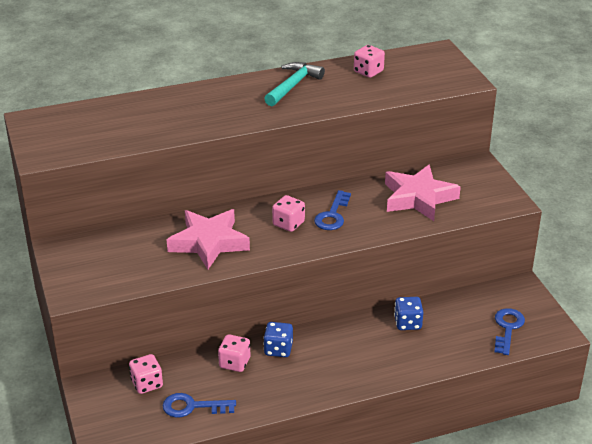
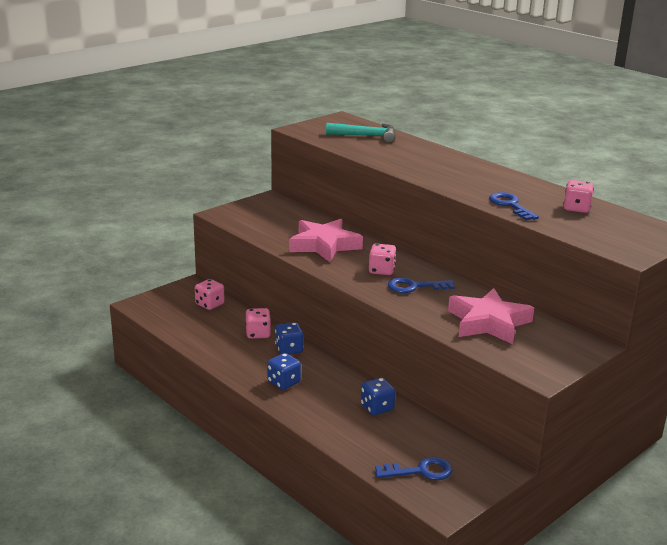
camera: 65 degrees right, 10 degrees down
(192, 407) = (196, 328): blue key -> blue key (510, 205)
(293, 85) = (506, 184): turquoise hammer -> turquoise hammer (366, 136)
(336, 369) = (283, 382): none -> blue dice

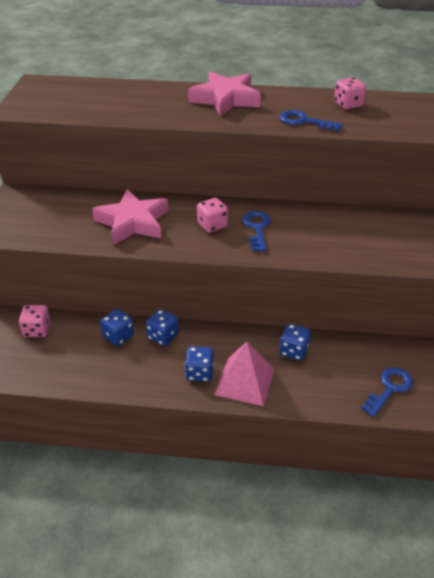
camera: 40 degrees left, 15 degrees up
(258, 334) = (118, 336): pink dice -> blue dice
(309, 404) = (244, 381): none -> pink pyramid
(366, 136) = (89, 94): turquoise hammer -> none
(414, 287) = (257, 228): blue key -> blue key turned 135 degrees clockwise
(488, 322) = (348, 234): pink star -> pink star (225, 99)

